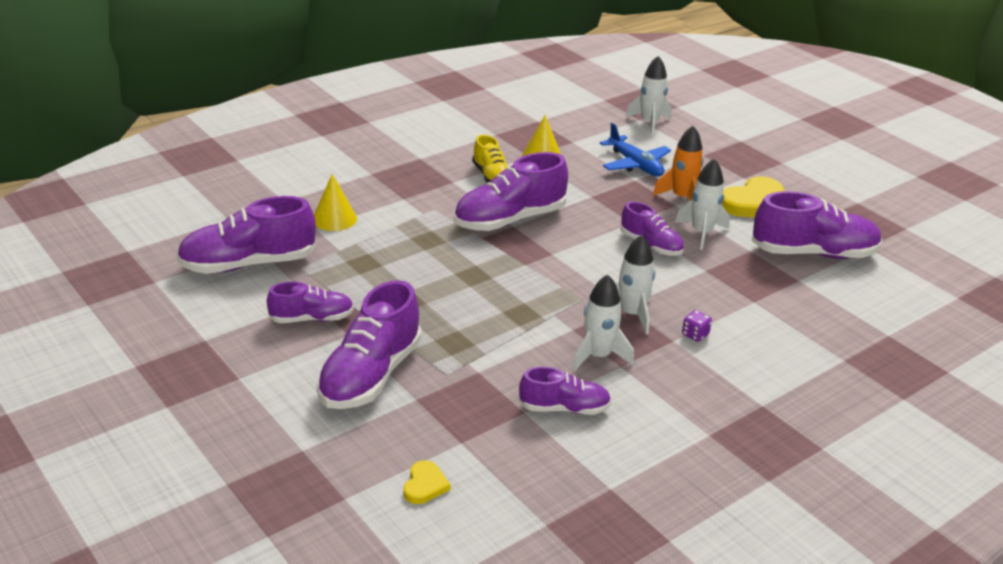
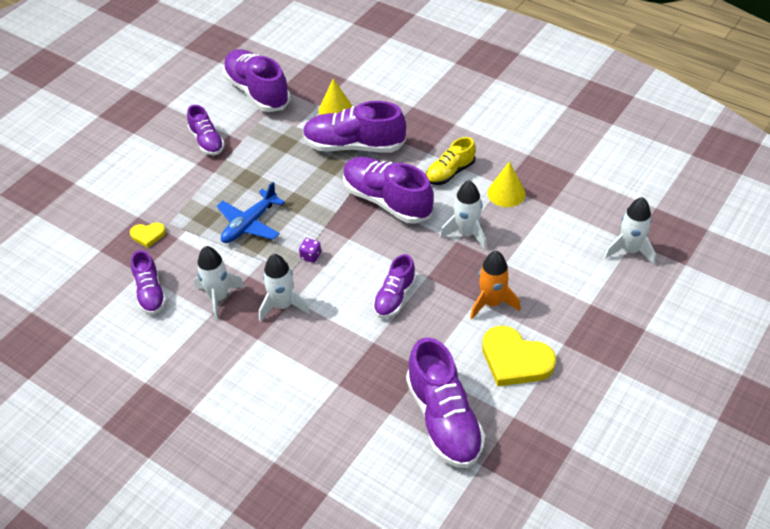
camera: 75 degrees right, 15 degrees up
(370, 375) = (155, 188): purple shoe -> purple shoe (354, 146)
(425, 485) = (55, 245): yellow heart -> yellow heart (148, 235)
(635, 164) = (534, 258): blue plane -> blue plane (249, 224)
(695, 335) = (270, 351): purple dice -> purple dice (310, 256)
(701, 233) = (435, 328): white rocket -> white rocket (466, 233)

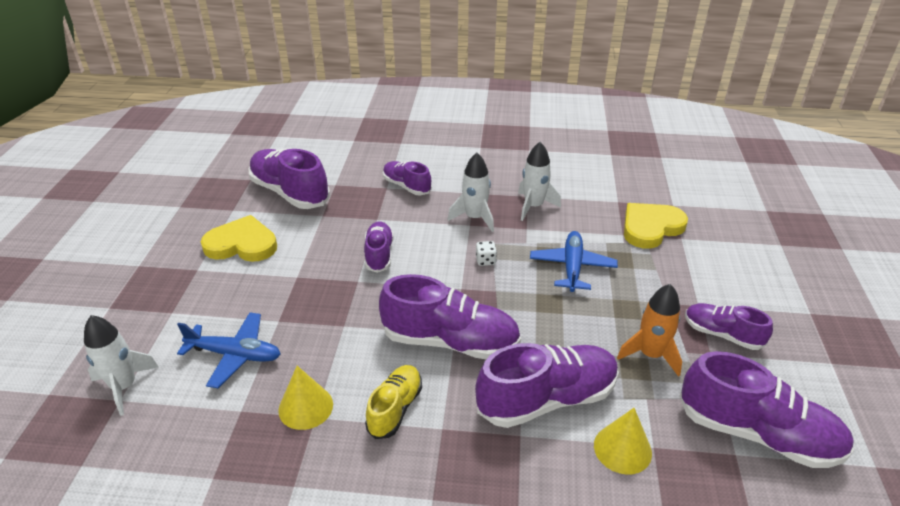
camera: 150 degrees right, 10 degrees down
(148, 235) = (650, 227): yellow heart -> yellow heart, size x1.96
(150, 293) = (591, 192): purple shoe -> purple shoe (406, 186)
(310, 256) = (485, 261): purple dice -> white dice
(466, 233) = (336, 337): white rocket -> none
(491, 303) = (280, 279): orange rocket -> orange rocket (650, 355)
(545, 246) = (235, 355): none -> blue plane

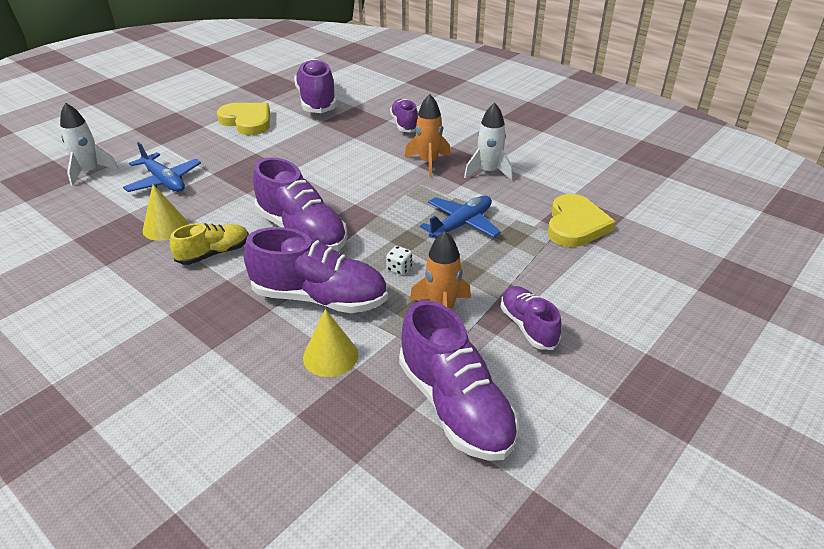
camera: 35 degrees right, 0 degrees up
(379, 254) = (326, 160): purple shoe -> none
(474, 218) = (428, 162): white rocket -> orange rocket
(485, 261) = (397, 193): white dice -> white dice (399, 269)
(650, 227) = (575, 225): yellow heart -> yellow heart turned 105 degrees clockwise

